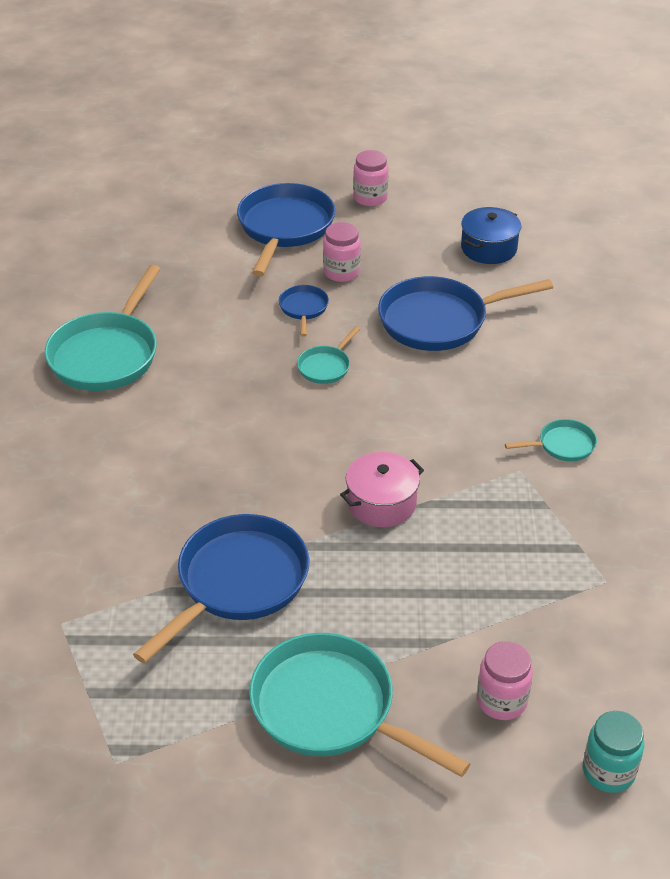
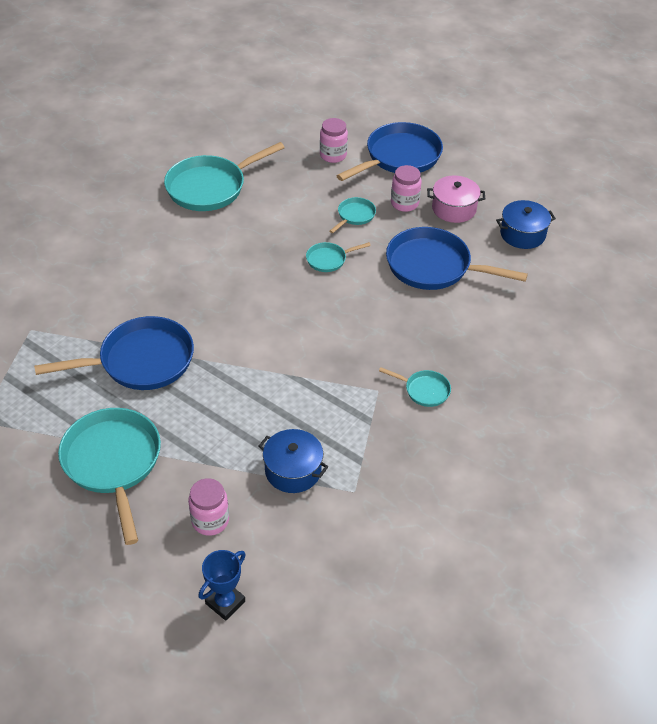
camera: 35 degrees right, 5 degrees up
(303, 309) = (355, 216): blue pan -> turquoise pan
(370, 198) = (478, 162): pink jar -> pink jar (333, 155)
(381, 503) = (270, 362): pink pot -> pink pot (454, 209)
(526, 598) = (293, 470): none -> blue pot
(608, 771) = (225, 602): turquoise jar -> blue trophy

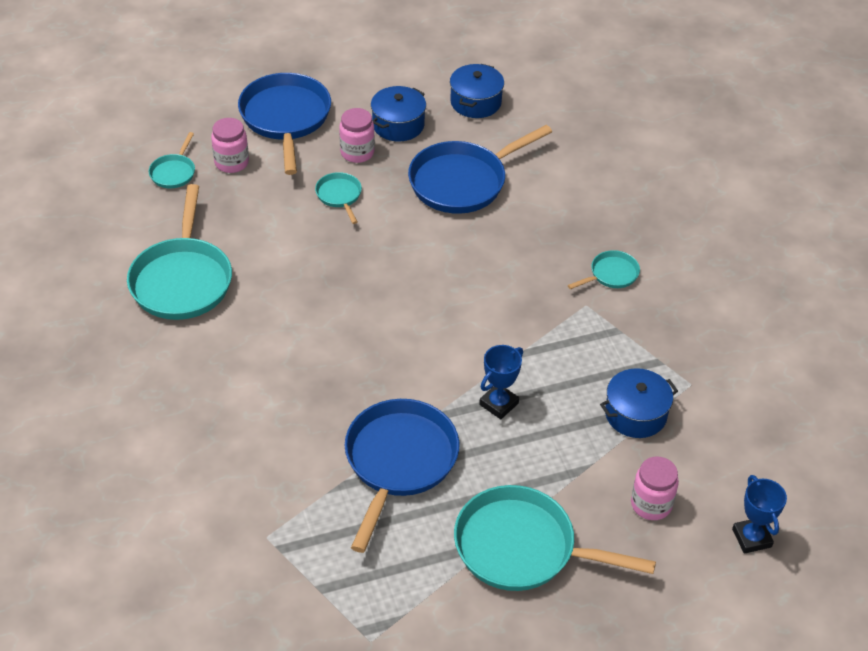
camera: 55 degrees left, 0 degrees up
(236, 387) = (499, 404): none -> blue trophy
(328, 259) = (384, 247): turquoise pan -> turquoise pan (174, 172)
(454, 209) = (398, 125): pink pot -> blue pot

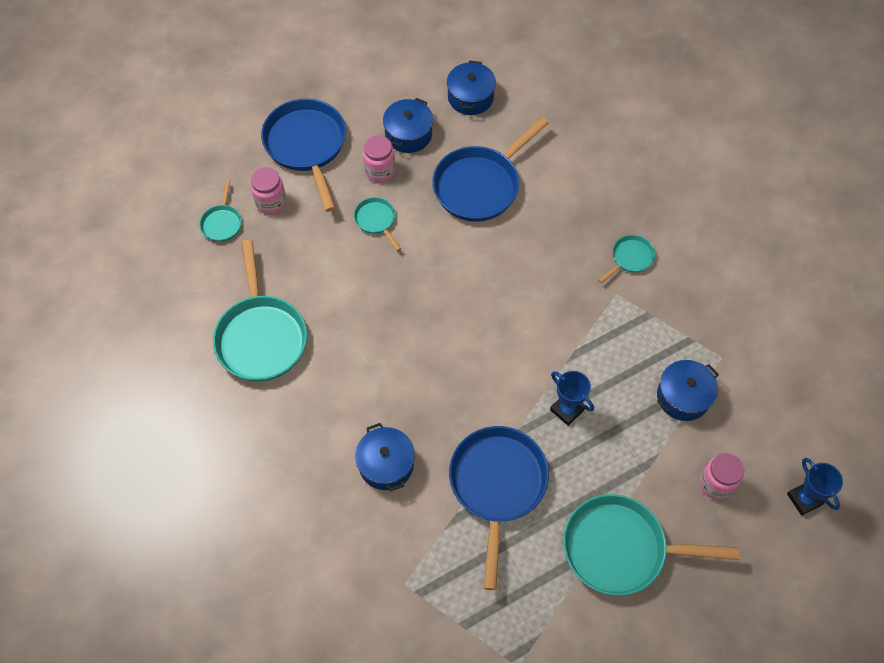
camera: 10 degrees left, 15 degrees up
(281, 420) = (386, 464): none -> blue pot
(499, 404) = (567, 410): blue trophy -> blue trophy turned 75 degrees counterclockwise

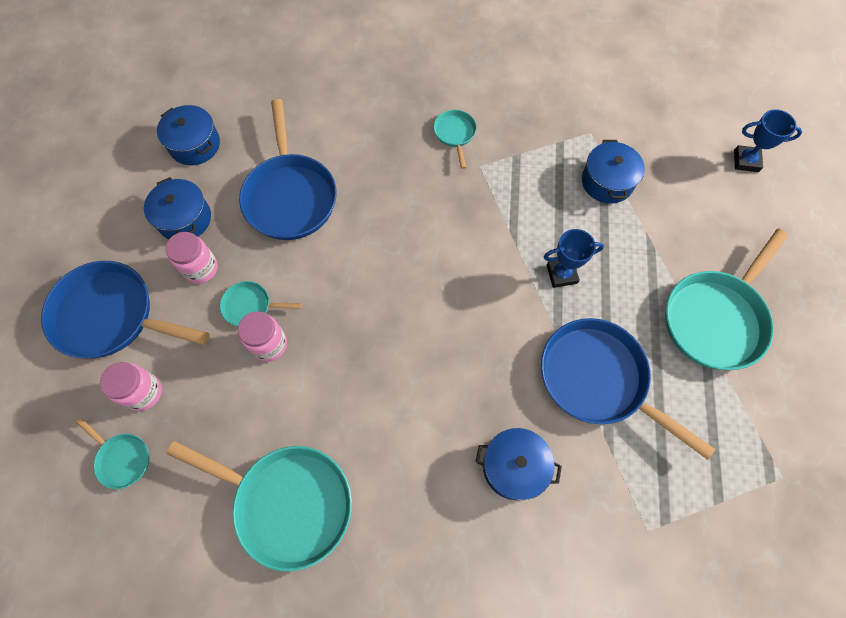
camera: 55 degrees left, 5 degrees up
(716, 483) = (698, 210): pink jar -> pink jar (269, 344)

